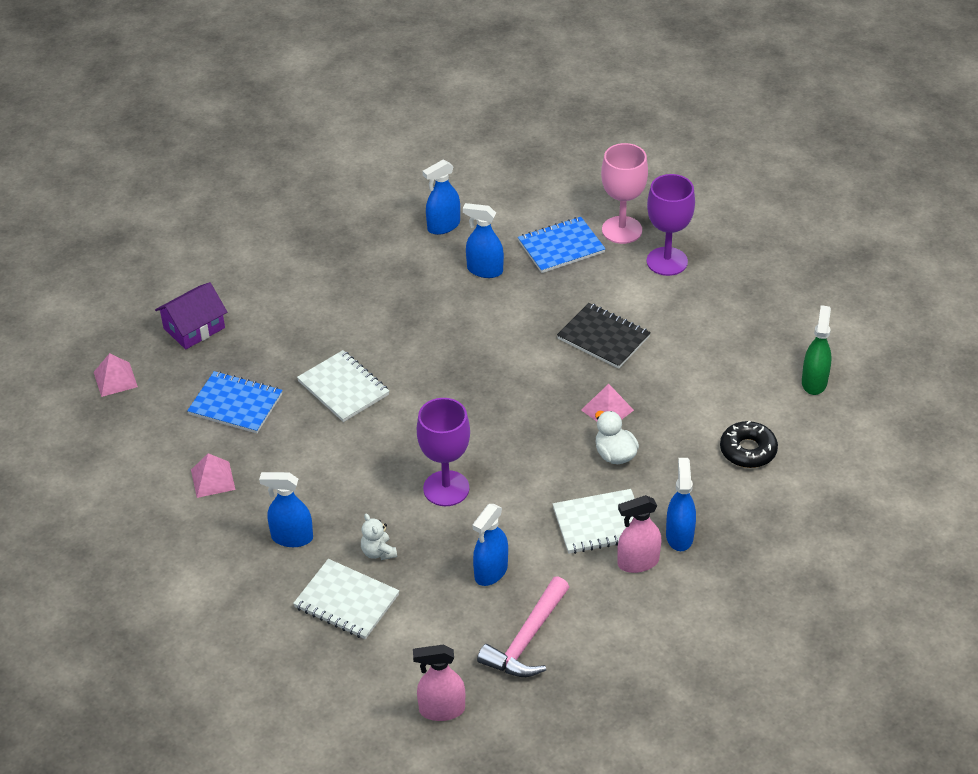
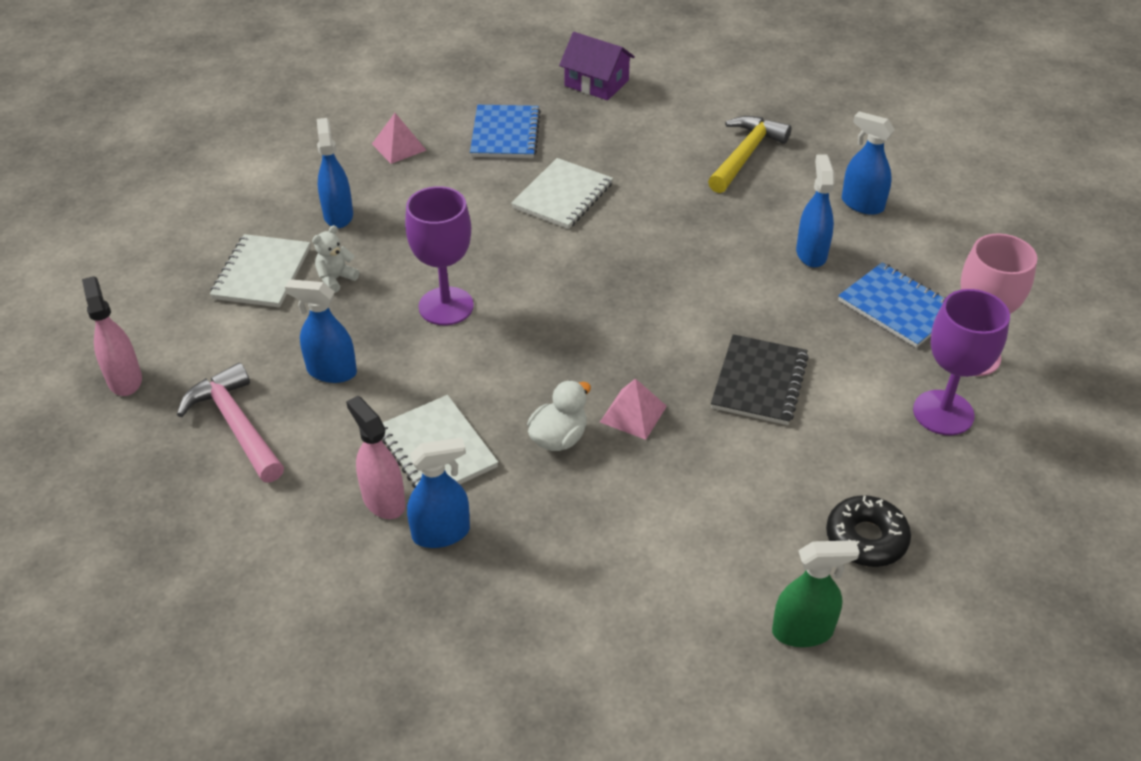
camera: 70 degrees right, 0 degrees up
(115, 379) = (504, 59): pink pyramid -> none
(349, 268) = (745, 155): none -> yellow hammer
(527, 639) = (237, 425): pink hammer -> pink hammer turned 45 degrees clockwise
(748, 450) = (626, 577): black donut -> black donut (866, 538)

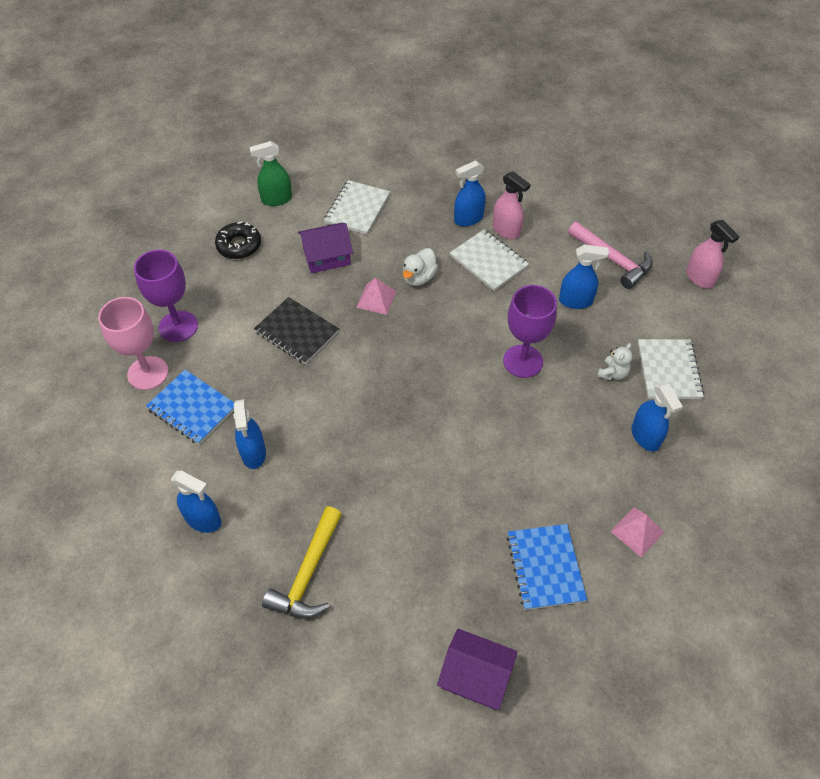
camera: 170 degrees right, 10 degrees up
(563, 196) = (468, 488): white notebook -> white notebook (357, 209)
(708, 495) = (327, 256): none -> purple house
(759, 382) = (296, 332): black notebook -> black notebook turned 60 degrees counterclockwise

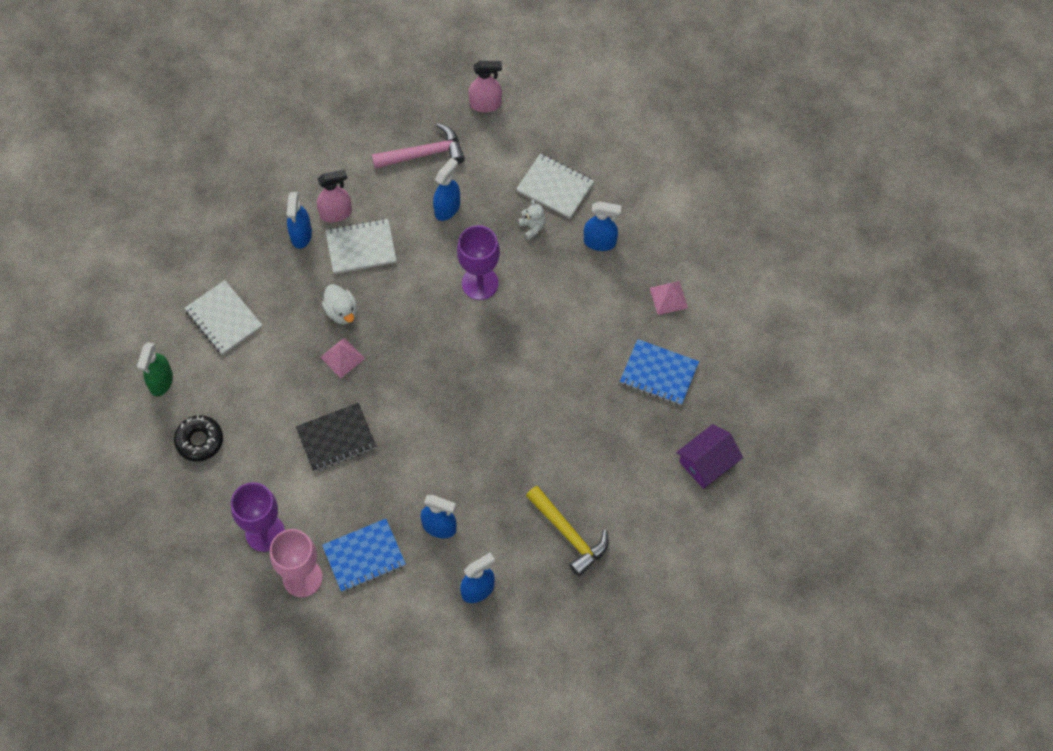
camera: 60 degrees left, 10 degrees up
(327, 256) = (265, 373): purple house -> none

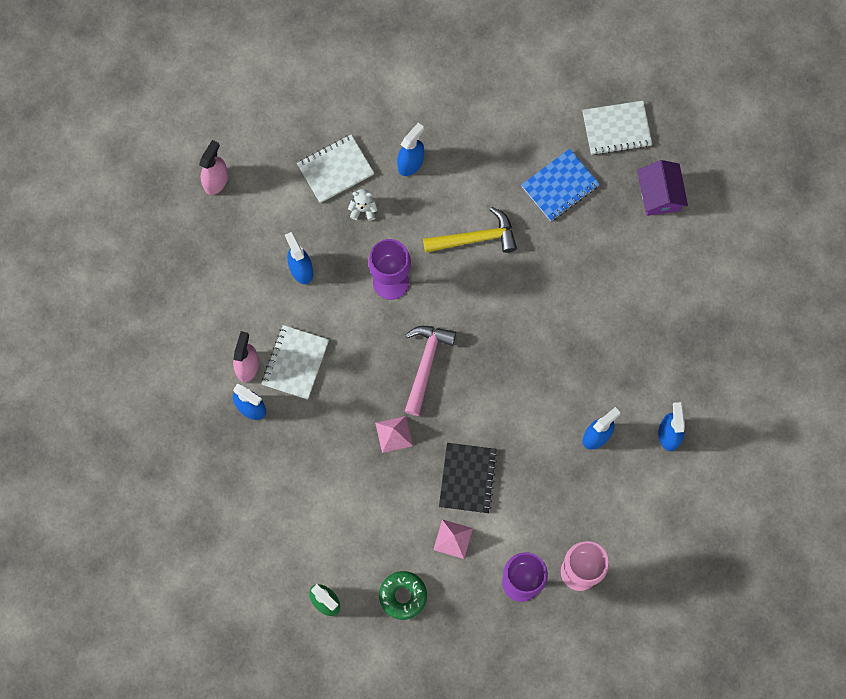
camera: 60 degrees left, 10 degrees up
(199, 441) = (403, 596): black donut -> green donut
(223, 319) = (295, 516): white notebook -> white notebook (616, 129)
(341, 312) = (349, 412): white duck -> none
(364, 556) = (588, 511): blue notebook -> none
(424, 154) = (234, 260): pink hammer -> pink hammer (426, 364)
(568, 534) = (660, 337): yellow hammer -> yellow hammer (475, 238)
(668, 298) = (495, 139): pink pyramid -> pink pyramid (453, 539)

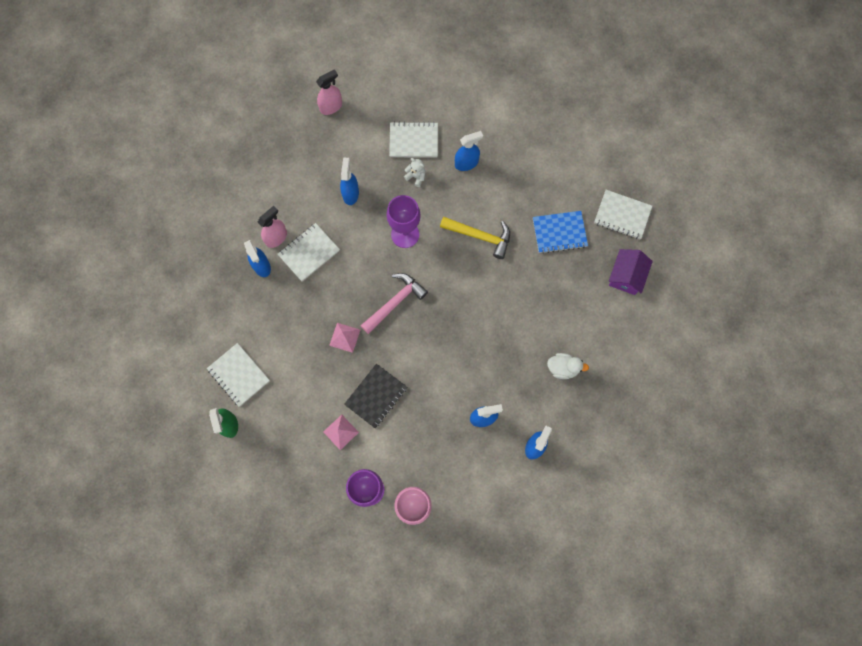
camera: 30 degrees right, 0 degrees up
(302, 542) = (239, 375): none -> white notebook
(403, 596) = (283, 451): green donut -> none
(650, 334) = (563, 368): none -> white duck

